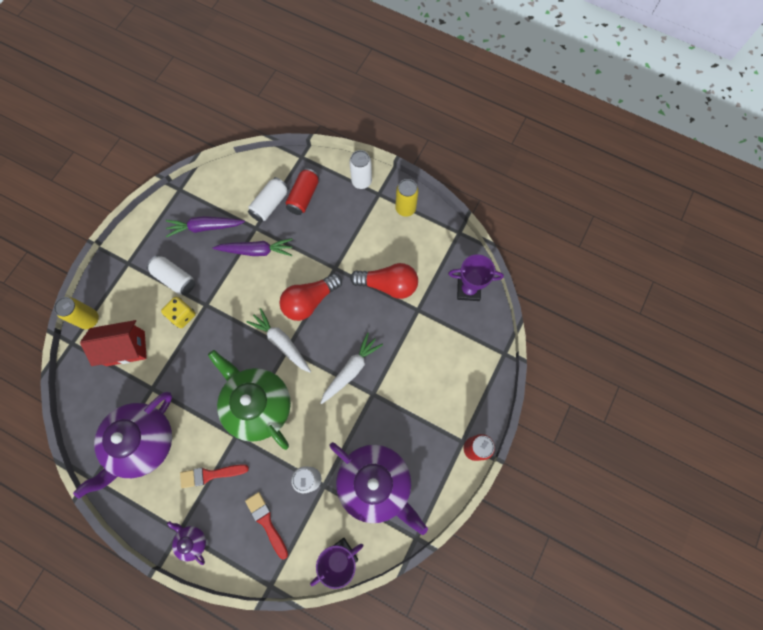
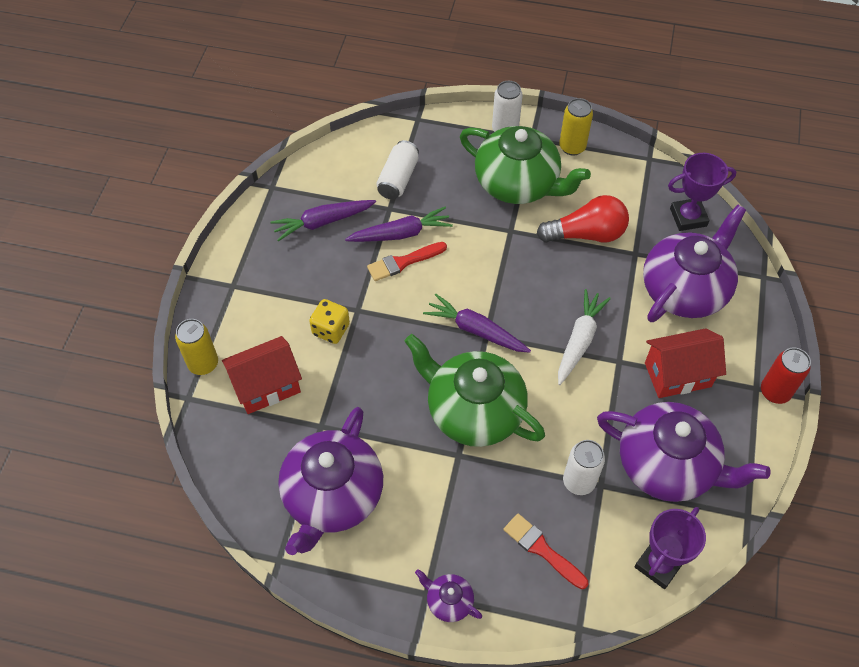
camera: 15 degrees left, 15 degrees down
(175, 279) = (304, 289): white can -> none
(210, 475) = (442, 511): red brush -> red brush (403, 262)
(281, 342) = (476, 330): white carrot -> purple carrot
(303, 196) = (438, 161): red can -> none
(309, 301) = (493, 274): red light bulb -> none
(354, 230) = (518, 184): none -> green teapot
(410, 416) = (677, 375): none -> red house
(442, 349) = (685, 289): none -> purple teapot

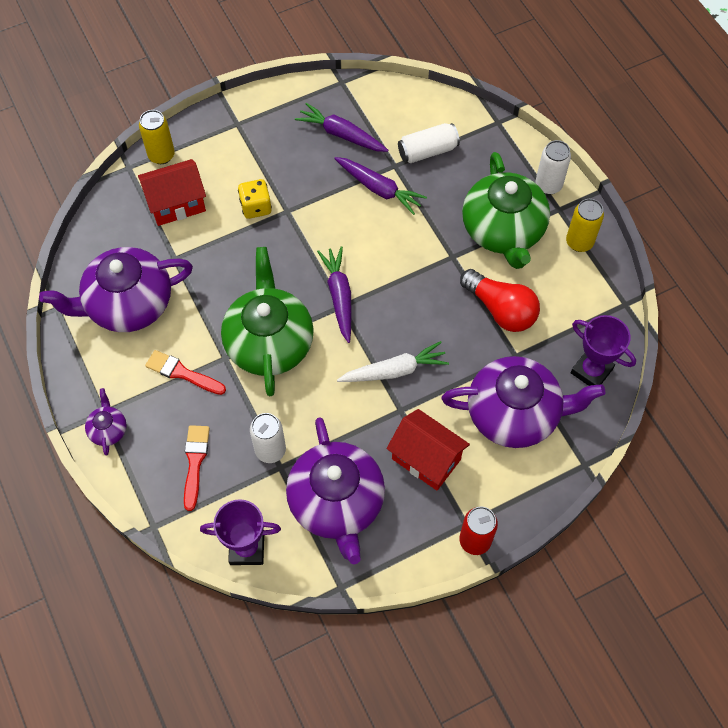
camera: 50 degrees right, 5 degrees up
(267, 386) = (176, 204): red house -> red house turned 45 degrees counterclockwise
(403, 262) = (355, 209): red brush -> red brush (182, 373)

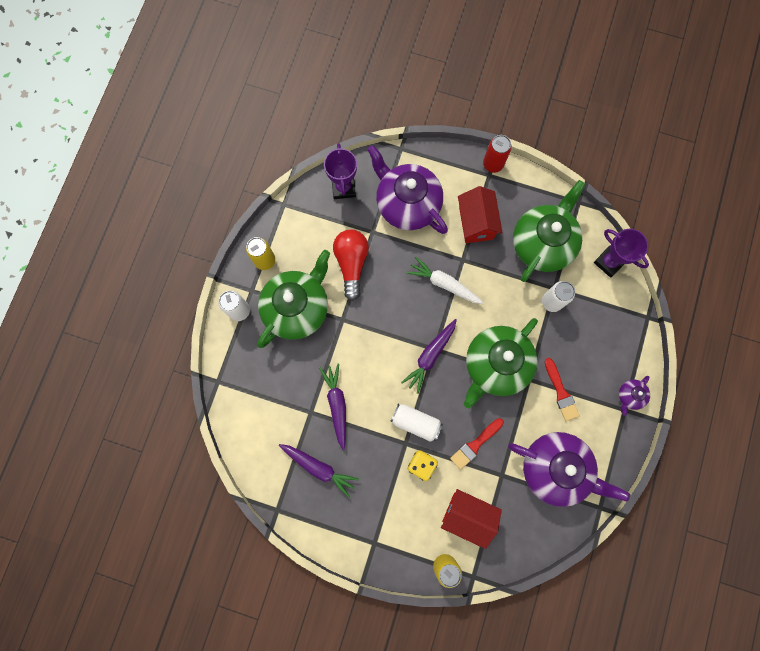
camera: 135 degrees left, 15 degrees up
(195, 462) = (597, 332): red brush -> red brush (475, 444)
(337, 503) = (542, 243): purple teapot -> green teapot
(341, 134) = (319, 468): purple carrot -> purple carrot turned 45 degrees counterclockwise
(427, 151) = (281, 403): white can -> white can (415, 422)

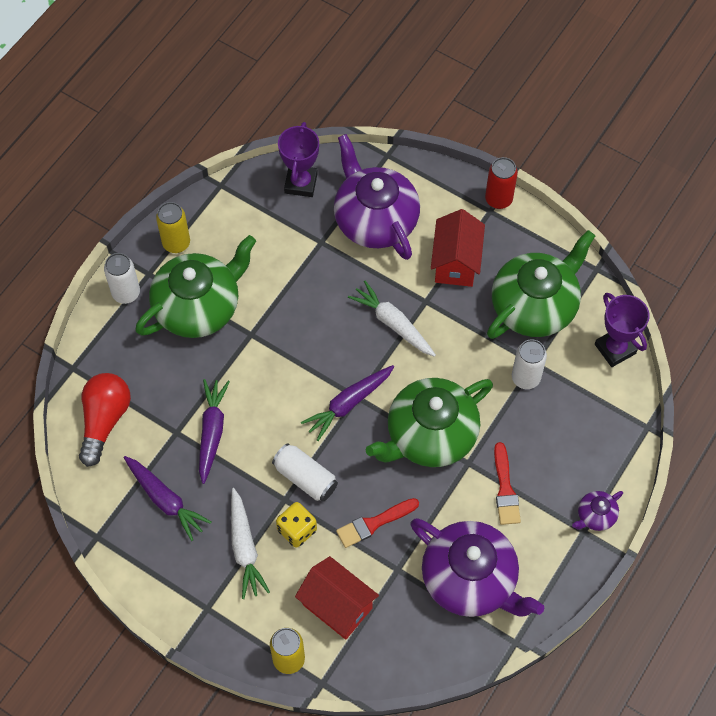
camera: 15 degrees right, 15 degrees down
(351, 263) = (283, 272): red light bulb -> red light bulb (105, 421)
(388, 489) = (245, 548): none -> white carrot

